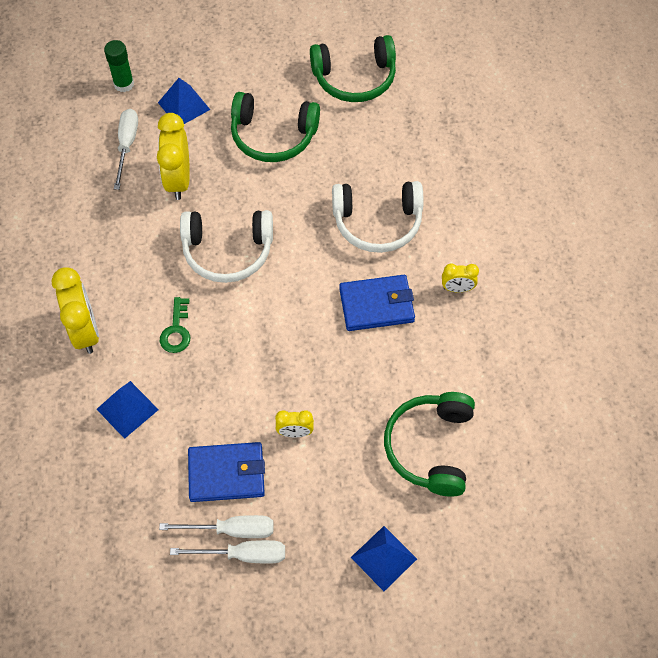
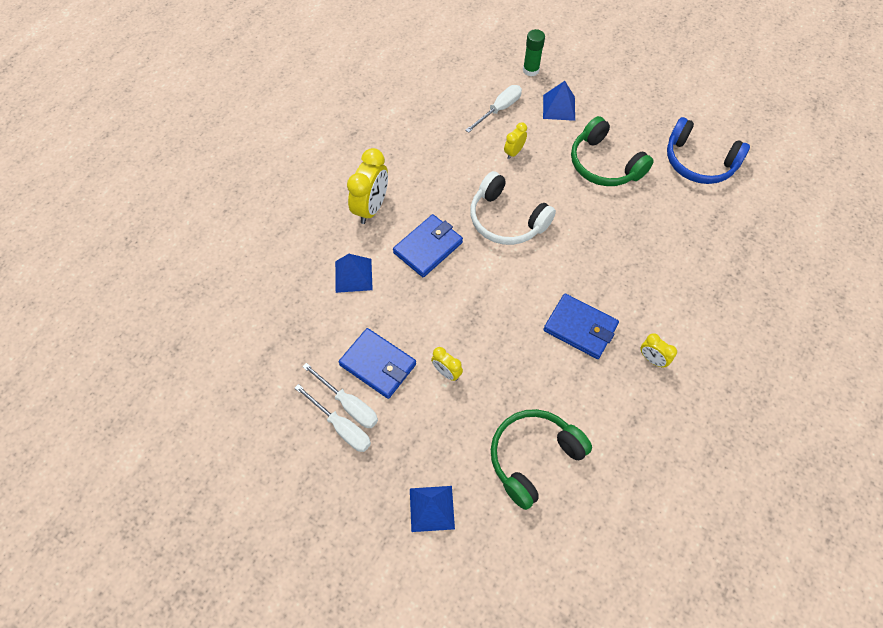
camera: 40 degrees right, 0 degrees up
(176, 330) = (428, 247): green key -> blue wallet
(178, 180) = (514, 152): yellow clock -> yellow clock, size x0.53
(355, 78) = (699, 162): green headphones -> blue headphones
(377, 223) = (630, 271): white headphones -> none

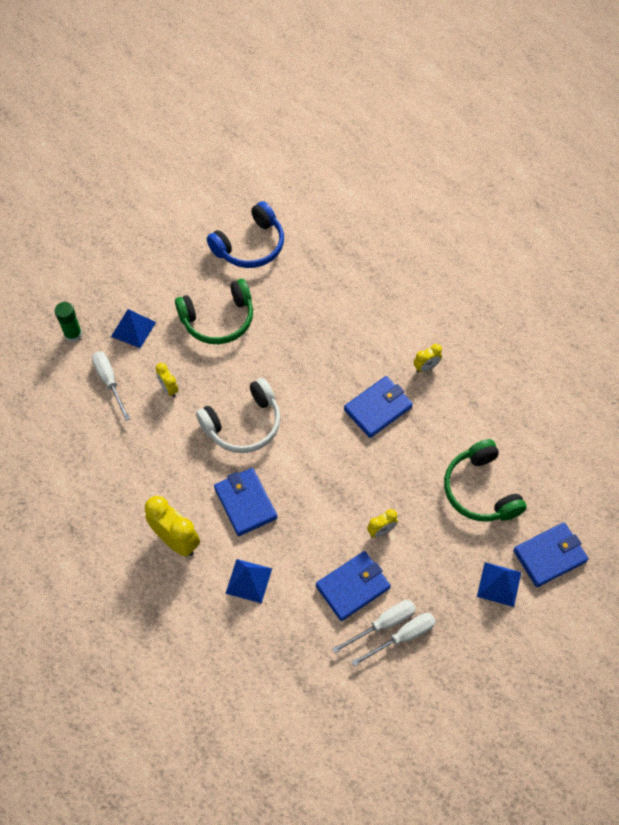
camera: 70 degrees left, 0 degrees up
(485, 556) = (549, 556): none -> blue wallet

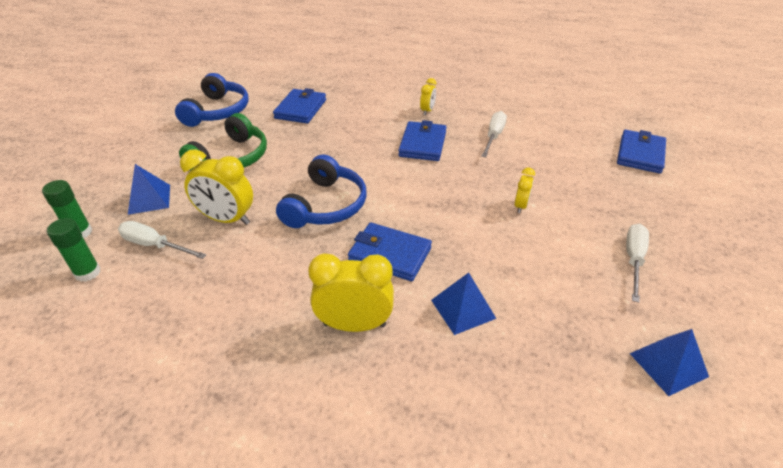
camera: 40 degrees left, 20 degrees down
(58, 379) = (88, 273): none -> green glue stick
(169, 389) = (227, 219): yellow clock -> yellow clock, size x1.89
(243, 424) = (326, 205): white headphones -> blue headphones
(352, 587) = (551, 253): blue wallet -> blue wallet (300, 109)
(383, 624) = (608, 262): white screwdriver -> white screwdriver (493, 136)
(480, 490) = (549, 147): green headphones -> none
(499, 584) = (638, 186): blue pyramid -> blue pyramid (668, 365)

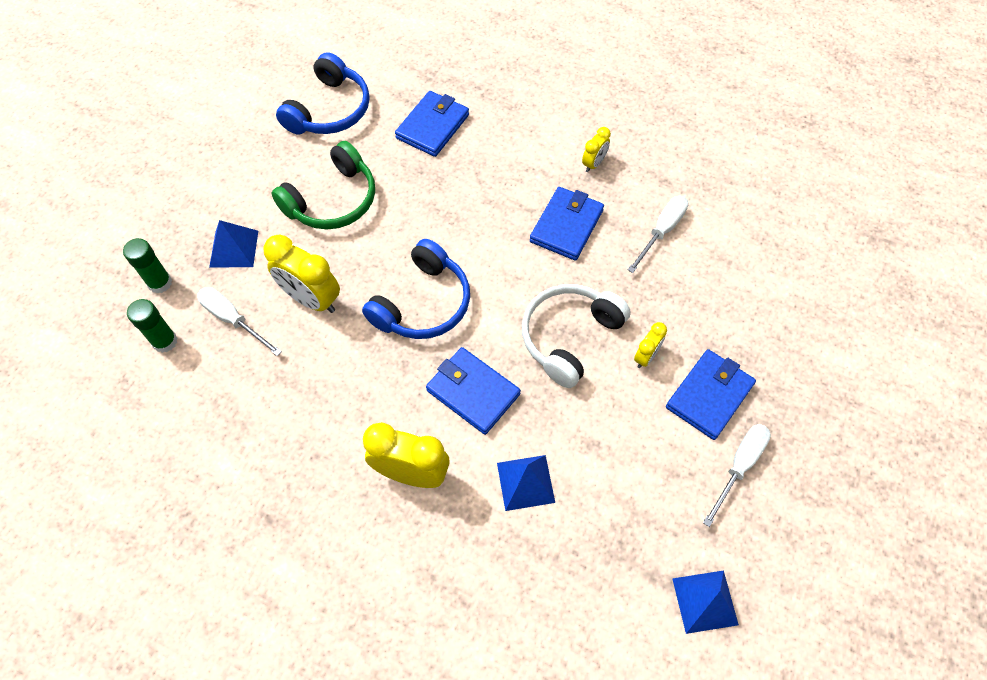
camera: 15 degrees right, 20 degrees up
(454, 205) = (569, 337): none -> white headphones
(640, 154) = (838, 306): blue wallet -> blue wallet (709, 396)

